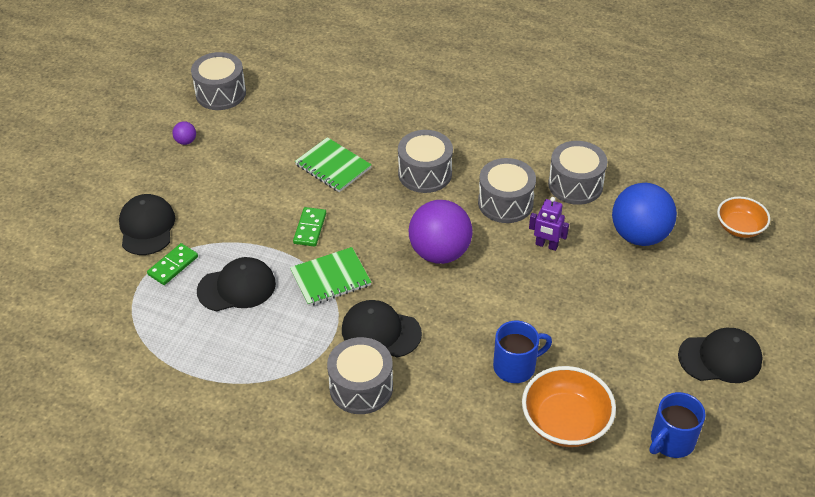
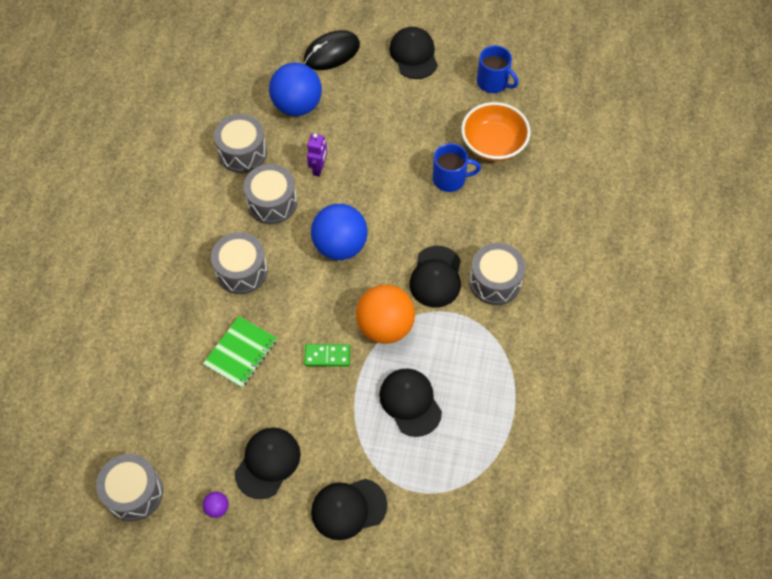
camera: 100 degrees left, 15 degrees up
(173, 266) = (394, 467): green domino -> none
(214, 176) = (267, 463): none -> black cap
(330, 278) = (385, 326): green notebook -> orange ball
(440, 253) = (340, 245): purple ball -> blue ball
(516, 366) = (450, 179): blue mug -> blue mug turned 120 degrees clockwise
(722, 275) = (331, 53): none -> black mouse
(739, 227) = (278, 41): orange bowl -> none

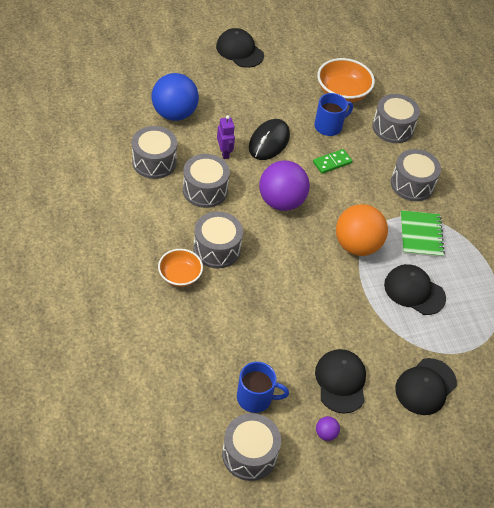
camera: 35 degrees left, 10 degrees down
(188, 284) = (180, 275): none -> orange bowl
(241, 353) = (260, 309): green notebook -> green notebook (421, 235)
(327, 356) = (329, 284): green domino -> green domino (332, 162)
(331, 53) = (175, 68): black mouse -> black mouse (269, 141)
(340, 245) = (281, 201): blue ball -> purple ball
(436, 277) = (368, 197): black cap -> none
(493, 82) = (312, 51): blue mug -> blue mug (255, 398)
(521, 207) = (392, 128): none -> grey drum

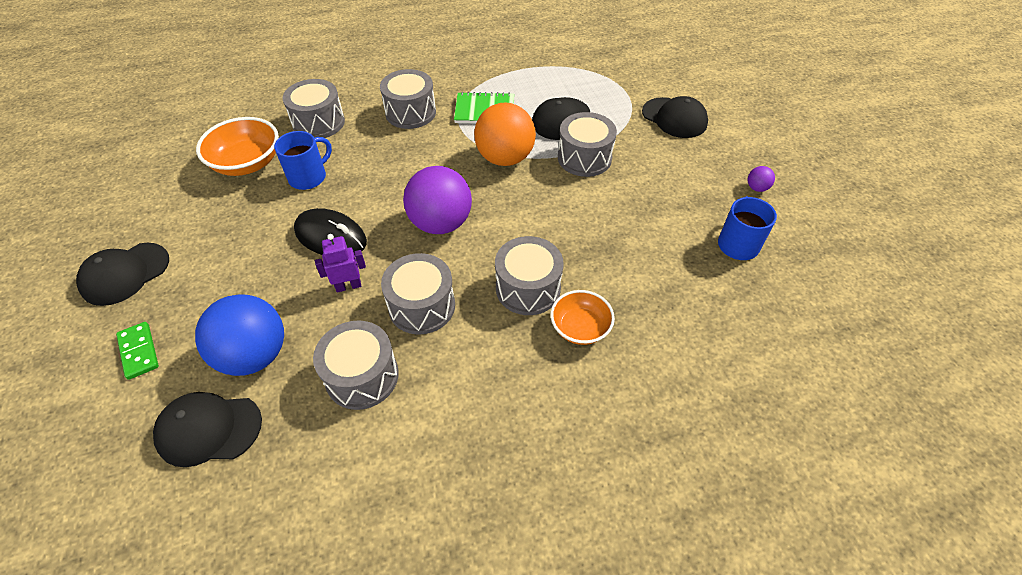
camera: 85 degrees left, 0 degrees up
(249, 454) = (809, 248): grey drum -> grey drum (584, 158)
(329, 126) = (309, 177): blue mug -> blue mug turned 75 degrees clockwise
(332, 162) = (374, 175): green domino -> green domino (139, 351)
(341, 381) = (690, 175): black cap -> black cap (209, 429)

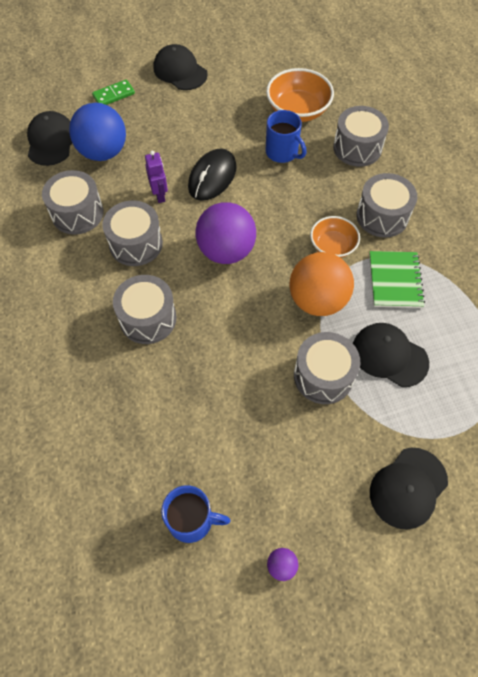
camera: 90 degrees right, 10 degrees up
(580, 328) = (102, 357): orange bowl -> orange bowl (332, 246)

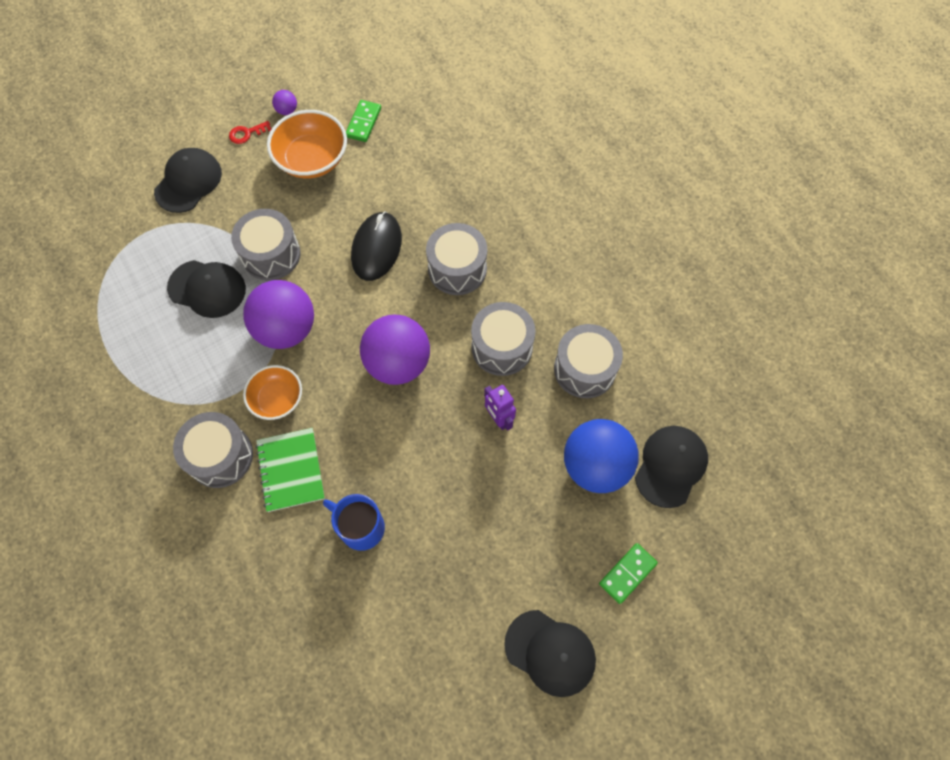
camera: 165 degrees right, 5 degrees up
(51, 141) = (670, 466): black cap -> black cap turned 135 degrees counterclockwise
(192, 520) = (363, 122): blue mug -> green domino
(212, 177) = (443, 462): black mouse -> black mouse (376, 248)
(298, 110) = (353, 614): orange bowl -> orange bowl (312, 159)
(317, 300) = (286, 329): orange ball -> purple ball
(335, 542) = (247, 133): none -> red key
(357, 148) = (259, 562): grey drum -> none
(395, 280) = (202, 372): green notebook -> green notebook (290, 470)

